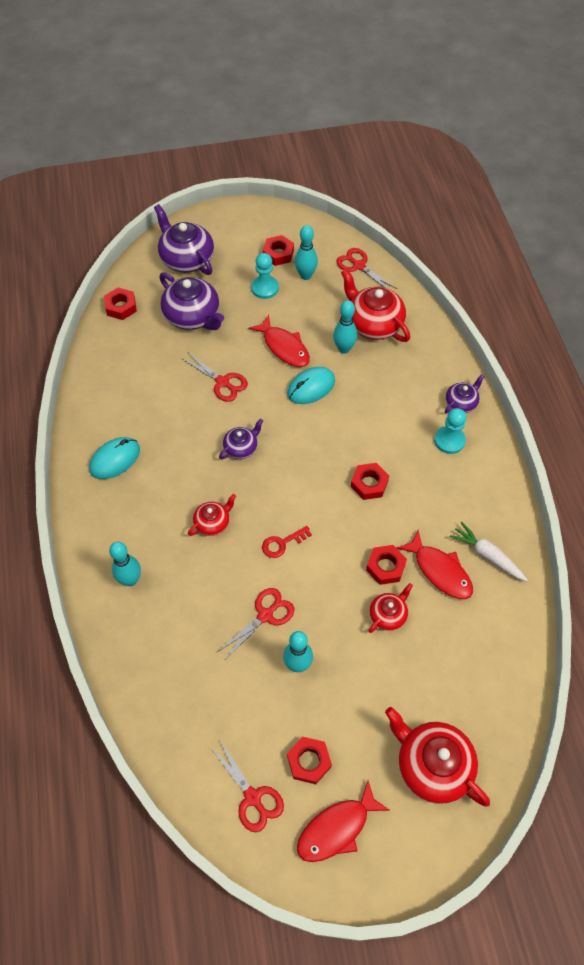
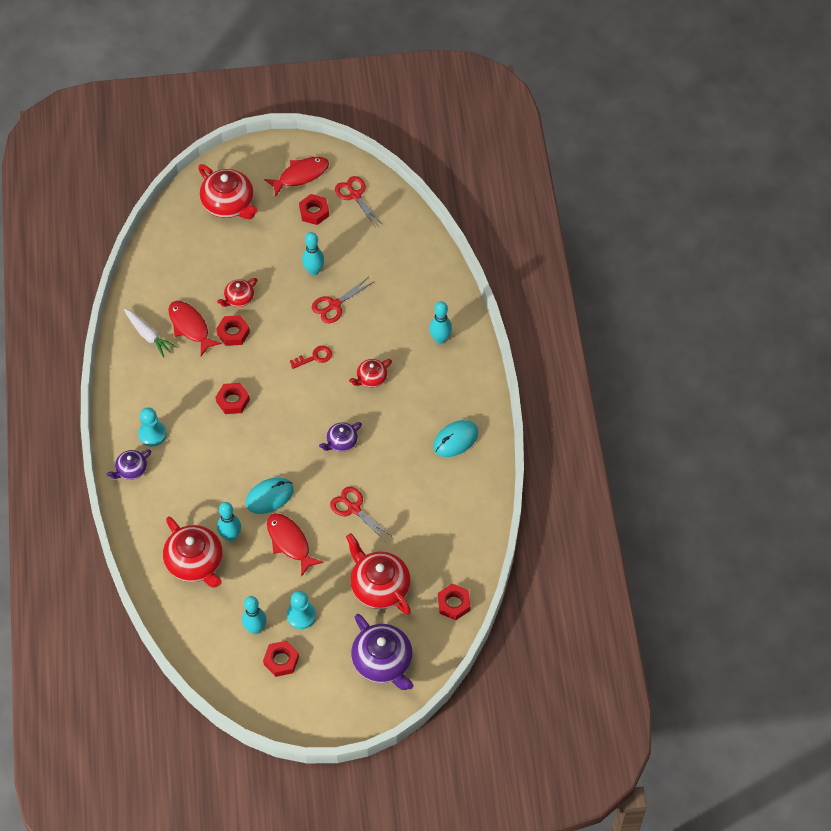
camera: 175 degrees left, 0 degrees up
(193, 316) = (379, 586): purple teapot -> red teapot
(359, 266) = (196, 636): red scissors -> none

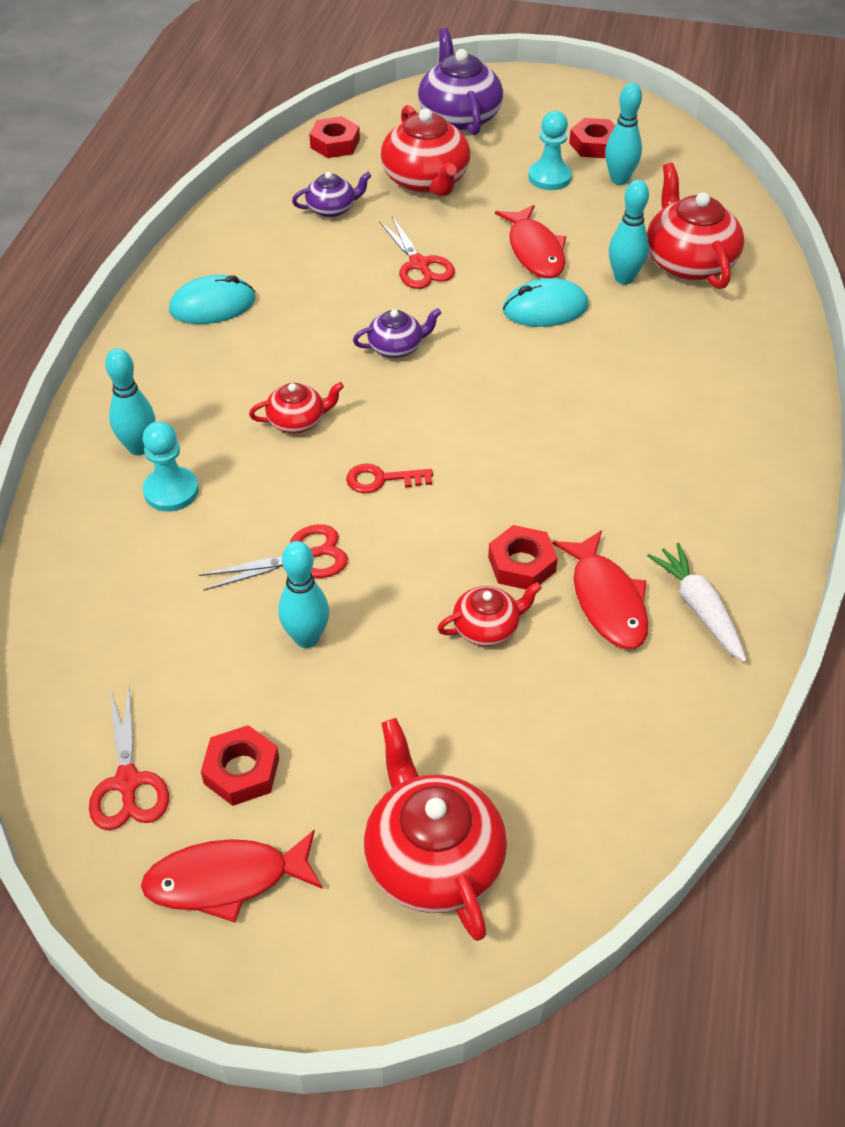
camera: 160 degrees left, 10 degrees down
(131, 470) = (772, 398): purple teapot -> purple teapot (332, 209)
(152, 434) = (724, 439): turquoise pawn -> turquoise pawn (171, 491)
(233, 401) = (561, 451): red nut -> none

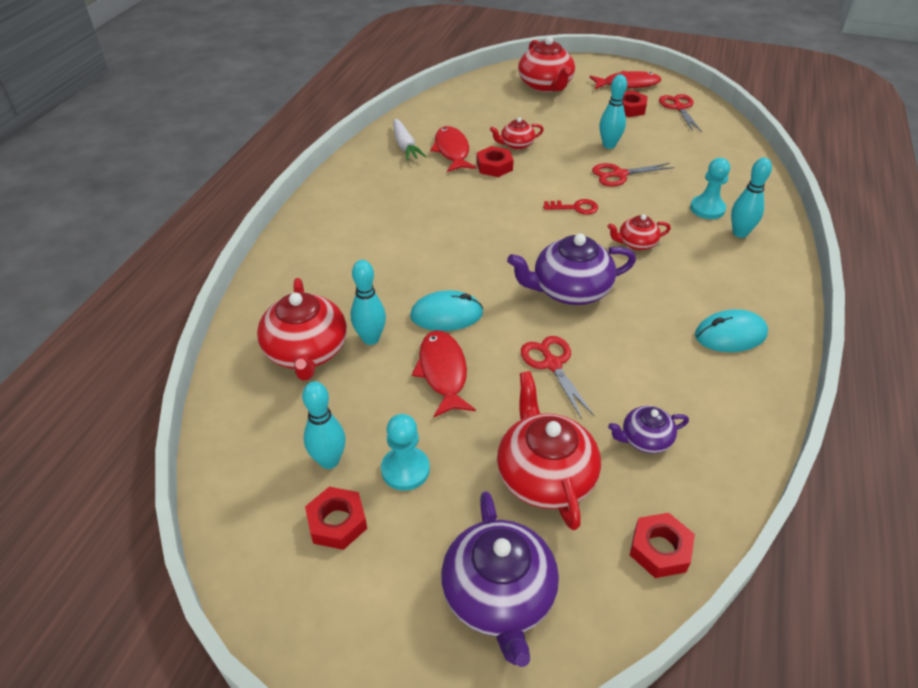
camera: 175 degrees left, 5 degrees down
(396, 347) = (569, 290): purple teapot -> purple teapot, size x1.85

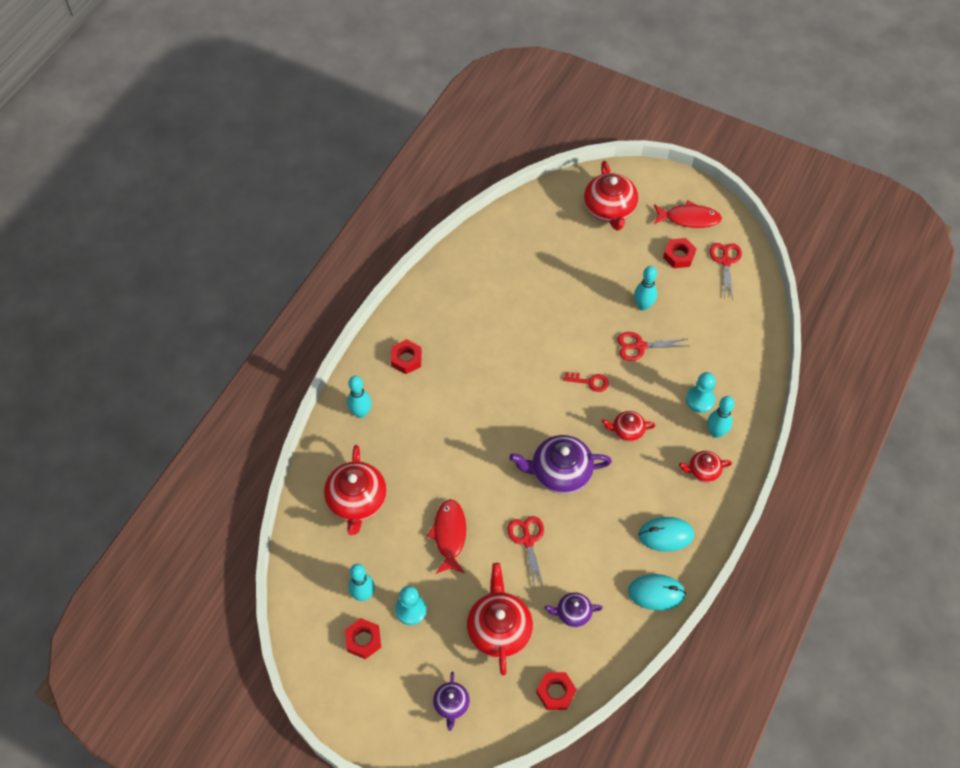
camera: 10 degrees right, 15 degrees up
(370, 339) = (403, 496): turquoise bowling pin -> turquoise bowling pin (361, 412)
(405, 146) = (463, 280): white carrot -> none
(446, 315) = (462, 482): turquoise mouse -> turquoise mouse (656, 593)
(452, 151) = (502, 293): red fish -> none
(494, 166) = (535, 319): red nut -> red nut (406, 359)
(498, 596) = (451, 704): purple teapot -> purple teapot, size x0.54
(516, 144) = (560, 293): red teapot -> red teapot (703, 471)

